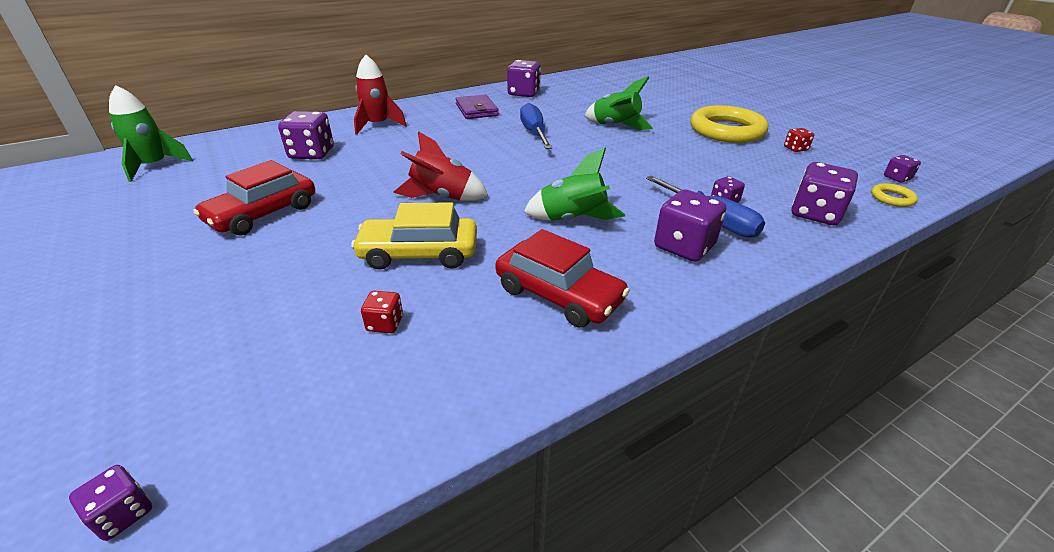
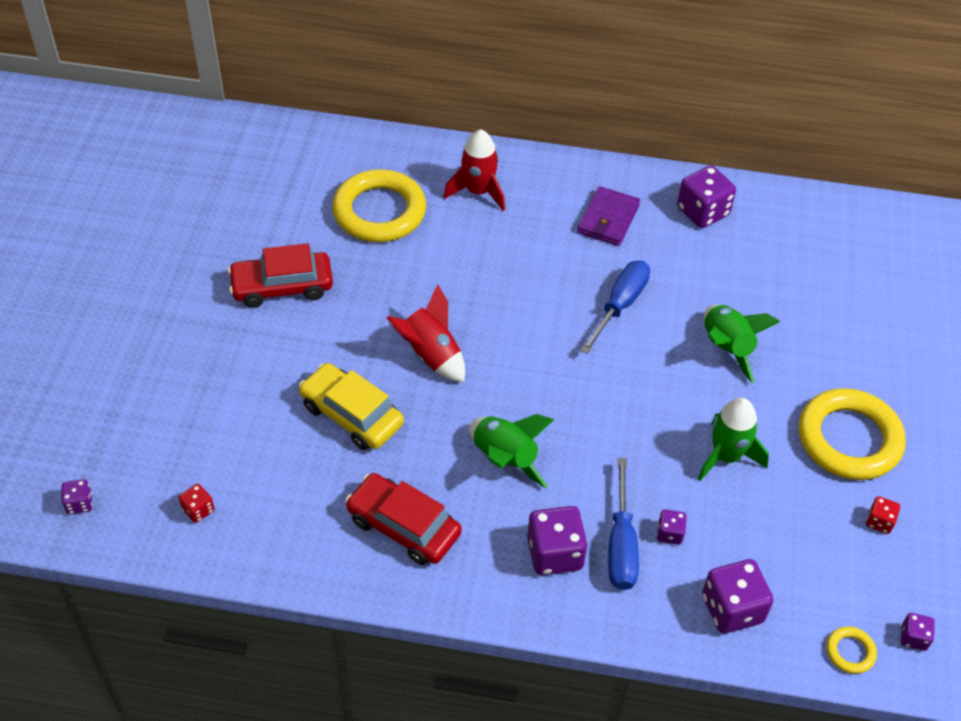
camera: 40 degrees right, 15 degrees up
(154, 166) = (246, 156): green rocket -> green rocket (726, 456)
(312, 153) = (379, 212): purple dice -> yellow ring
(385, 323) = (274, 468): red dice -> red dice (198, 510)
(558, 295) = (403, 526): red car -> red car turned 135 degrees clockwise

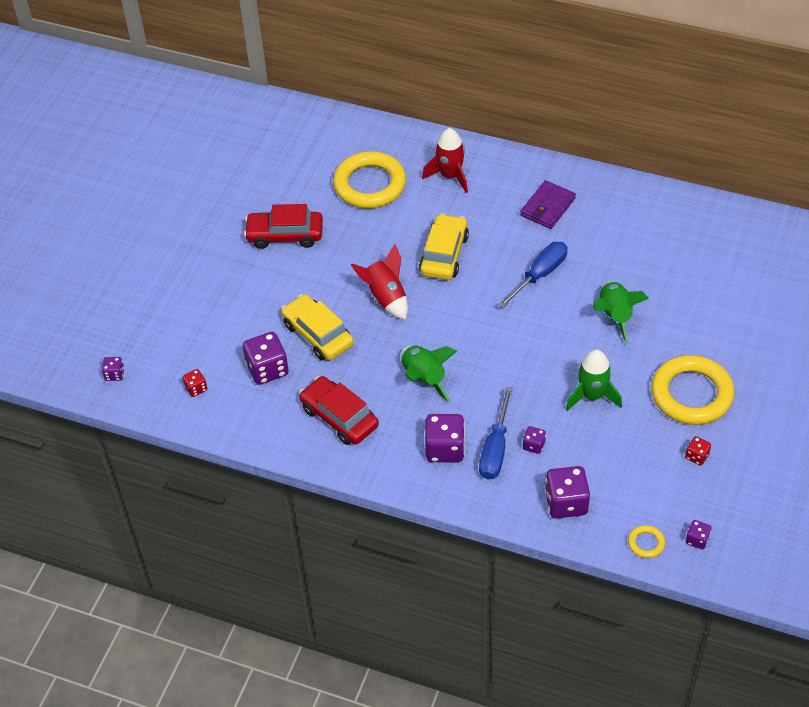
camera: 15 degrees right, 0 degrees up
(493, 291) = (444, 254): none -> yellow car
(702, 212) = (625, 208): purple dice -> purple dice (267, 369)

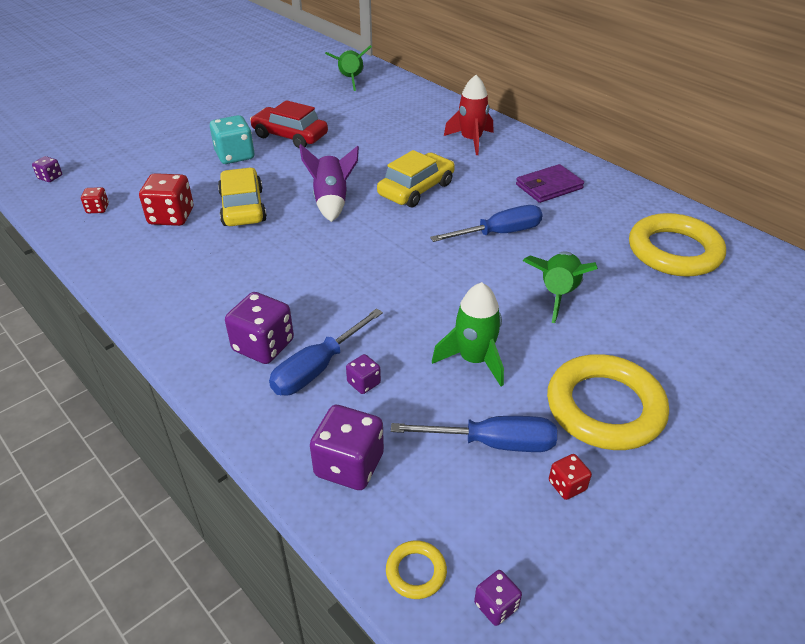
camera: 25 degrees right, 10 degrees down
(257, 280) = (235, 156): none -> turquoise dice
(267, 369) = (171, 216): purple dice -> red dice
(339, 417) = (191, 276): red car -> none
(370, 184) = (394, 127): yellow ring -> yellow ring (674, 251)
(385, 297) = (332, 201): red rocket -> purple rocket
(423, 379) = (304, 275): green rocket -> green rocket (350, 80)
(640, 449) = (493, 443): none -> blue screwdriver

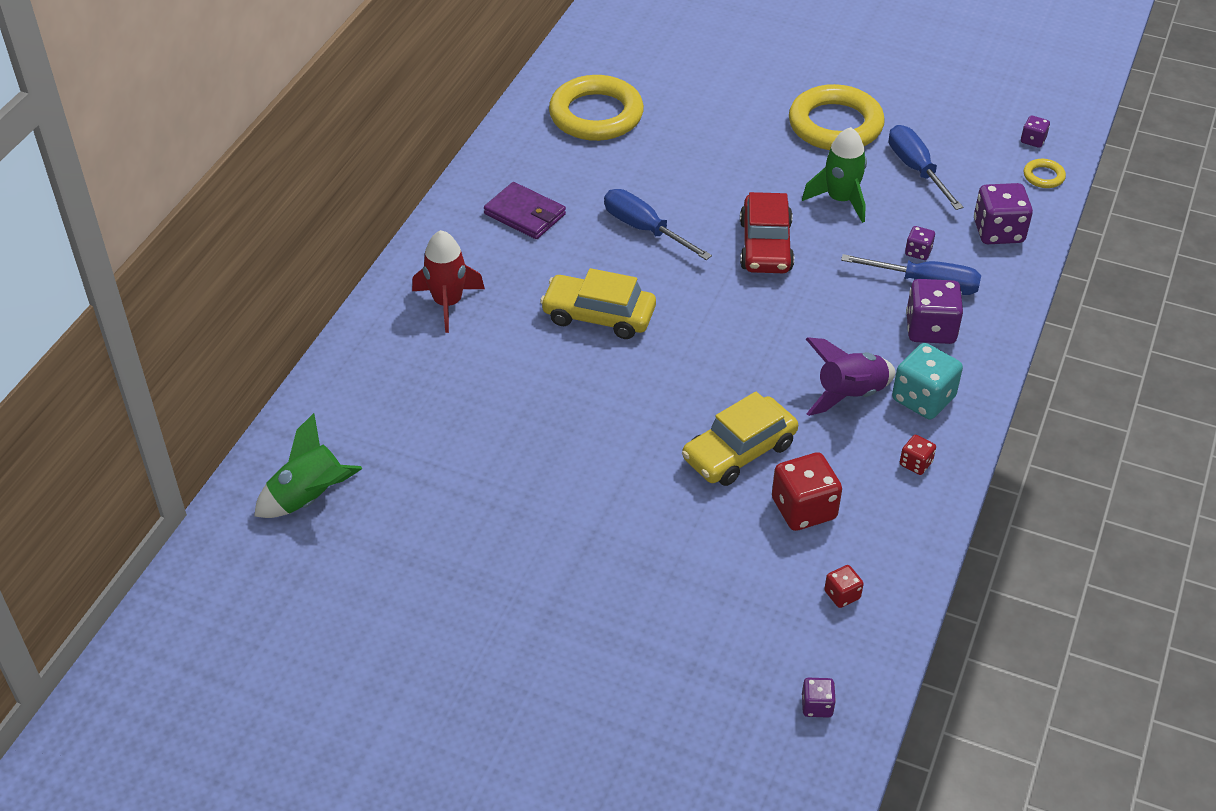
camera: 115 degrees left, 5 degrees up
(235, 156) = (628, 523): turquoise dice -> turquoise dice (923, 399)
(290, 136) = (538, 489): red car -> red car (765, 246)
(332, 201) = (673, 377): purple rocket -> purple rocket (849, 394)
(557, 294) = (717, 172): green rocket -> none
(567, 485) = (922, 130): red dice -> red dice (915, 463)

